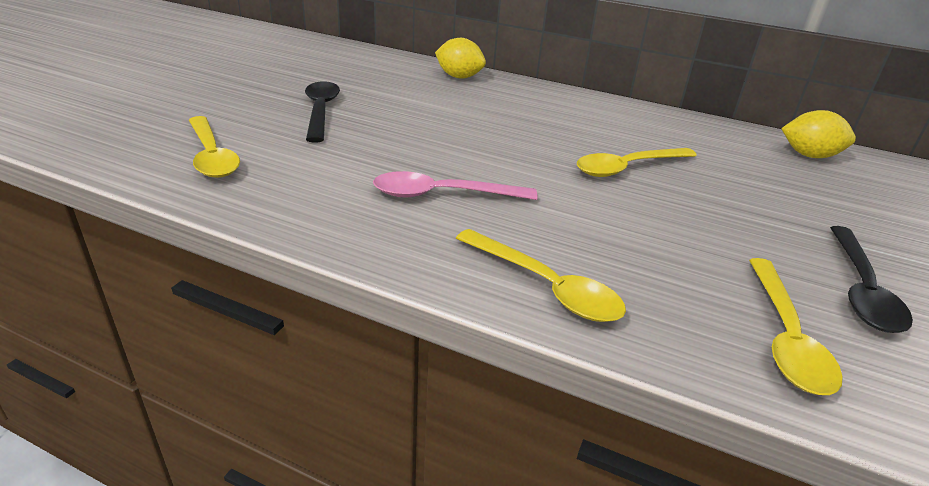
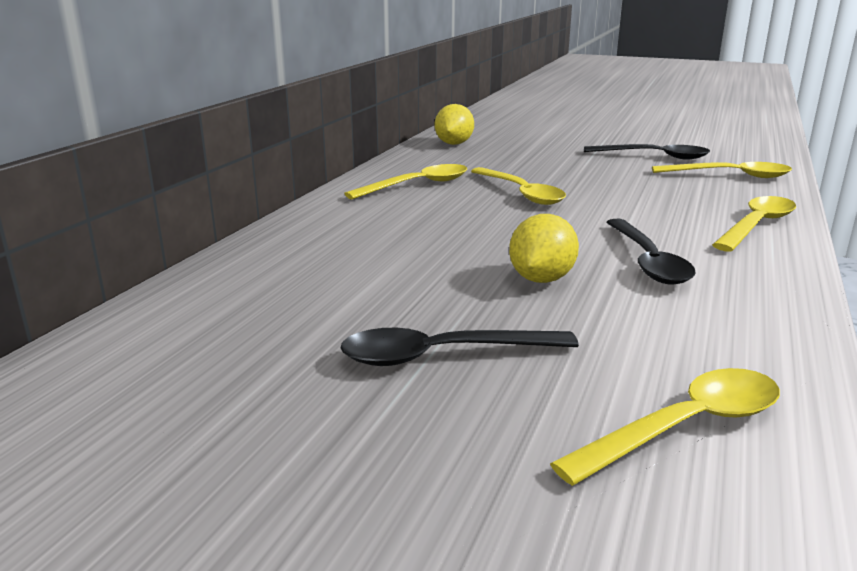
camera: 90 degrees left, 10 degrees down
(443, 195) = (647, 261): pink spoon -> black spoon
(459, 77) = (258, 261): yellow lemon -> yellow lemon (541, 279)
(634, 127) = (417, 185): none -> yellow spoon

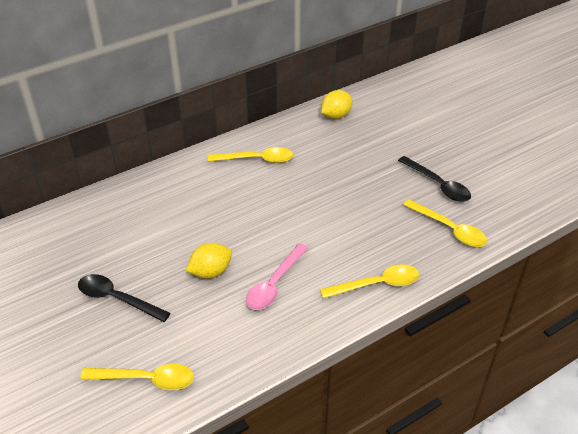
camera: 35 degrees right, 20 degrees up
(520, 193) = (299, 192): yellow spoon -> none
(647, 261) = (274, 284): black spoon -> pink spoon

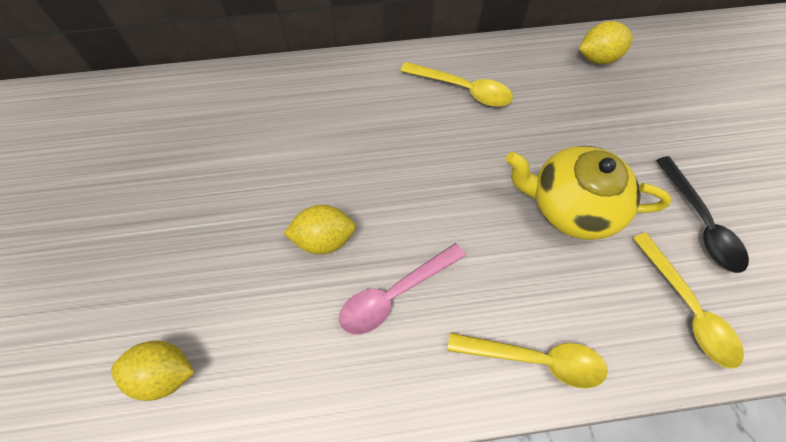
camera: 25 degrees right, 20 degrees up
(117, 299) = (197, 231): black spoon -> none
(146, 379) = (165, 373): yellow spoon -> yellow lemon
(359, 201) = (571, 206): none -> yellow teapot

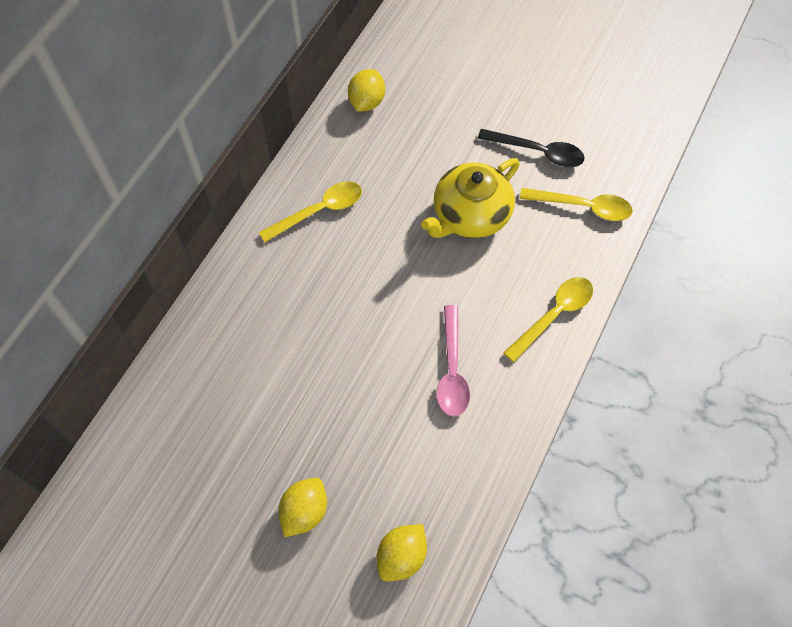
camera: 55 degrees left, 0 degrees up
(324, 239) = (374, 391): yellow lemon -> yellow lemon (304, 511)

